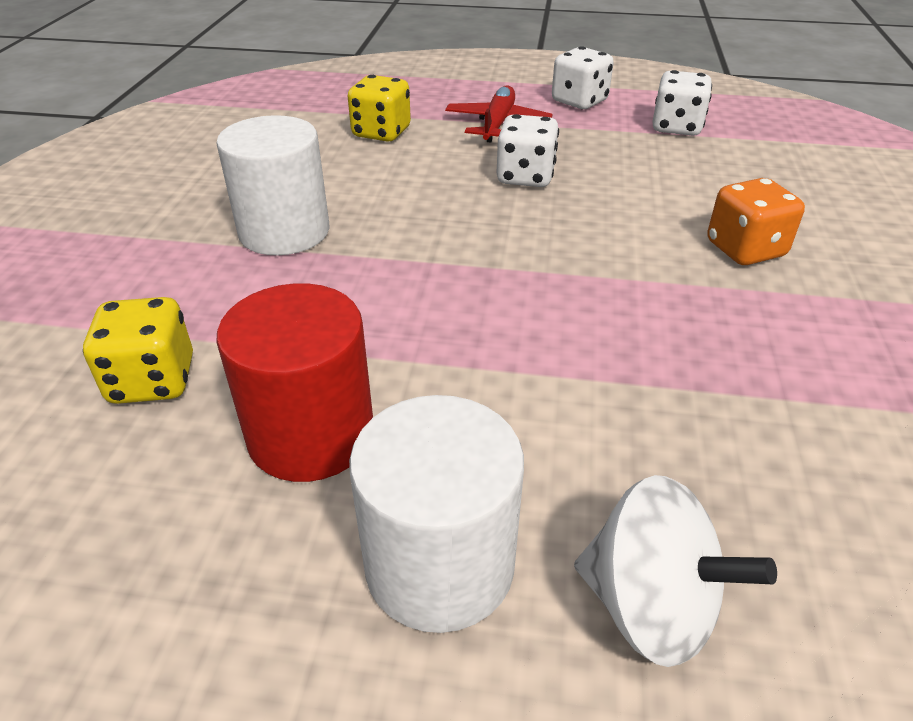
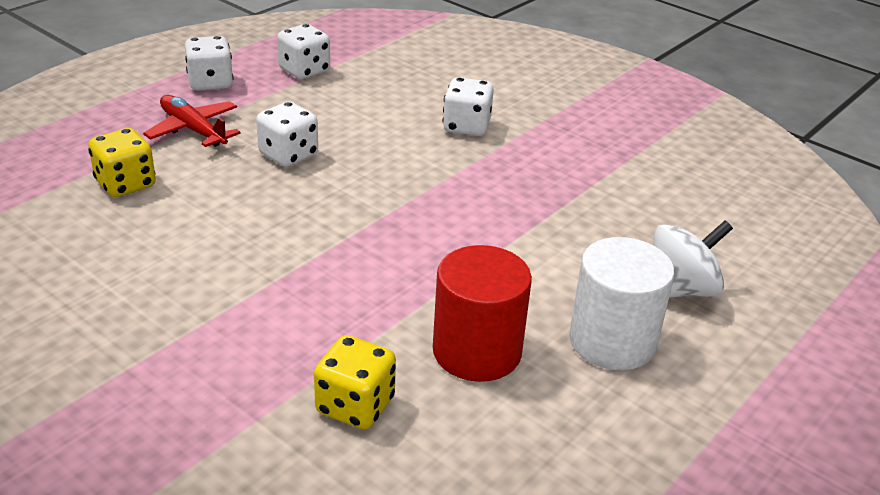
camera: 60 degrees left, 5 degrees down
(284, 231) = (225, 286): white cylinder -> none
(745, 249) = (466, 126): orange dice -> white dice

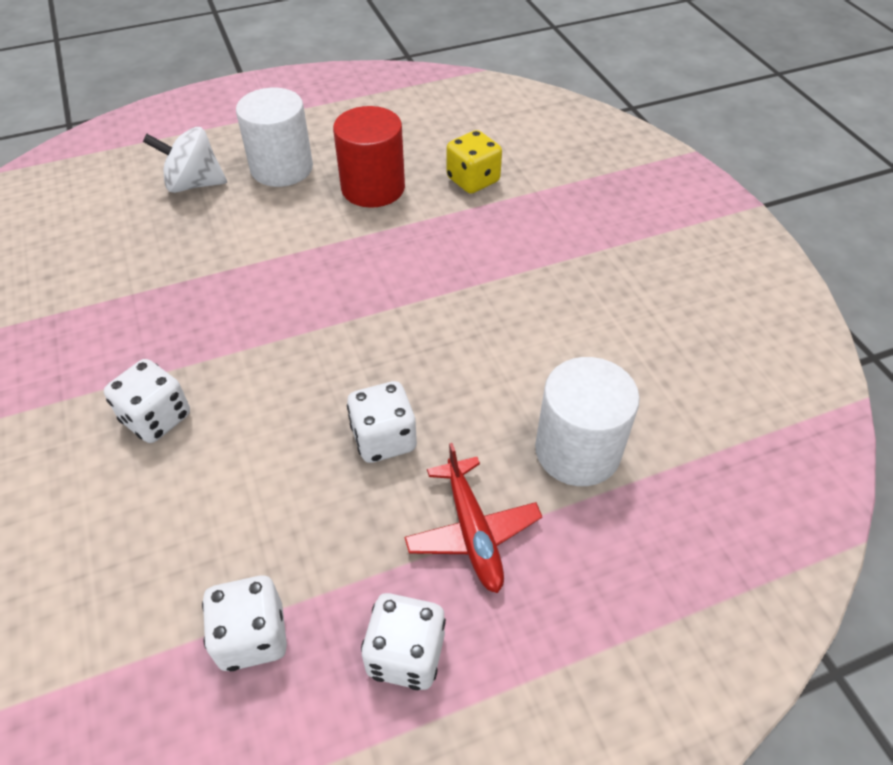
camera: 150 degrees left, 15 degrees up
(125, 184) = (577, 450): yellow dice -> white cylinder

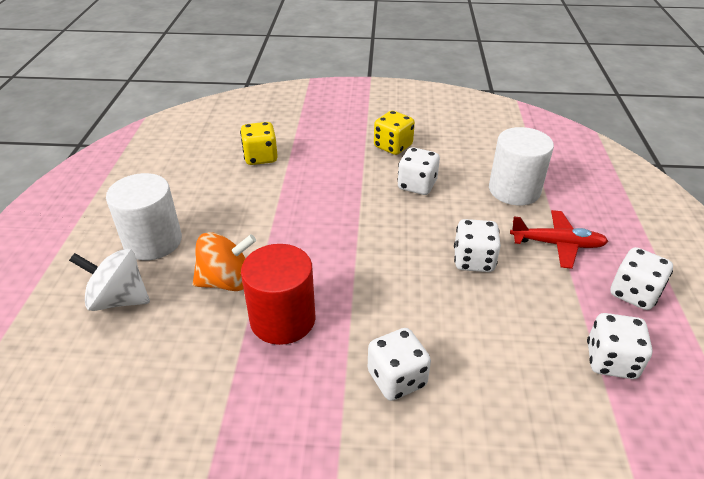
camera: 65 degrees left, 10 degrees down
(194, 184) = (119, 299): white spinning top -> white spinning top turned 75 degrees clockwise
(247, 240) = (226, 281): none -> orange spinning top
(373, 188) = (225, 201): red cylinder -> red cylinder (282, 319)
(513, 337) = (417, 185): none -> white dice
(589, 285) = (393, 146): none -> yellow dice

